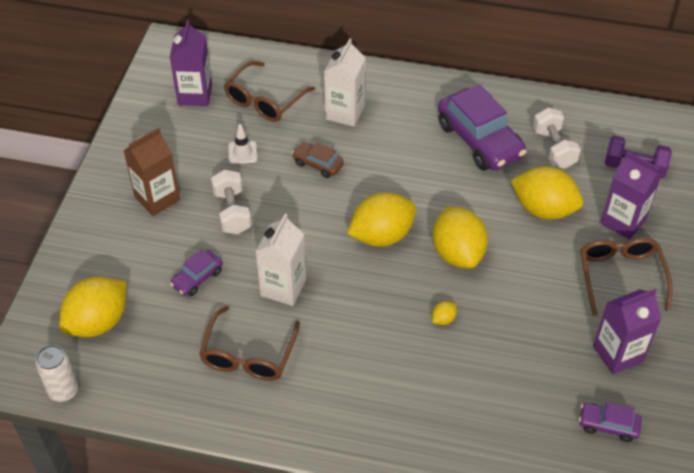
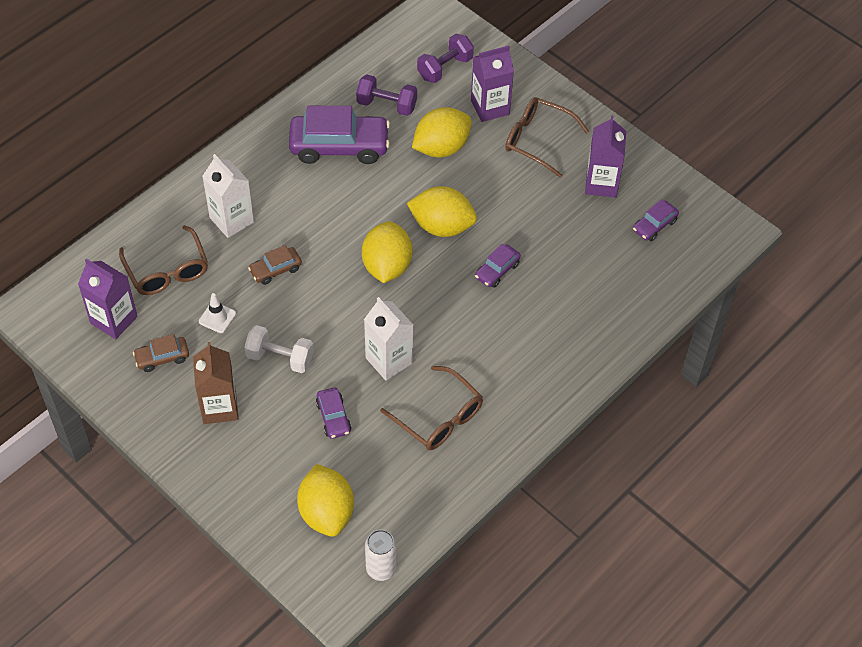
camera: 60 degrees left, 5 degrees up
(180, 140) = (162, 358): none -> brown car
(443, 319) = (497, 270): yellow lemon -> purple car
(553, 148) = (386, 105): white dumbbell -> purple dumbbell

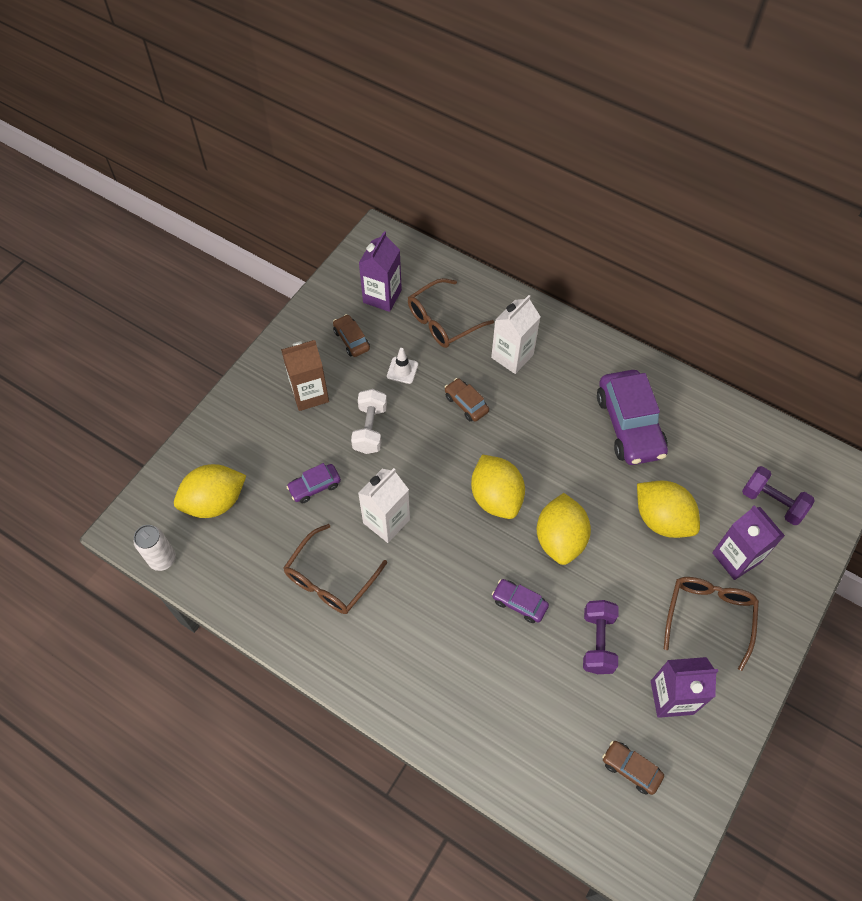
camera: 80 degrees right, 5 degrees up
(386, 105) = (699, 456): purple dumbbell -> purple dumbbell (597, 642)
(387, 266) = (496, 497): yellow lemon -> yellow lemon turned 75 degrees clockwise
(654, 225) = (631, 769): purple car -> brown car

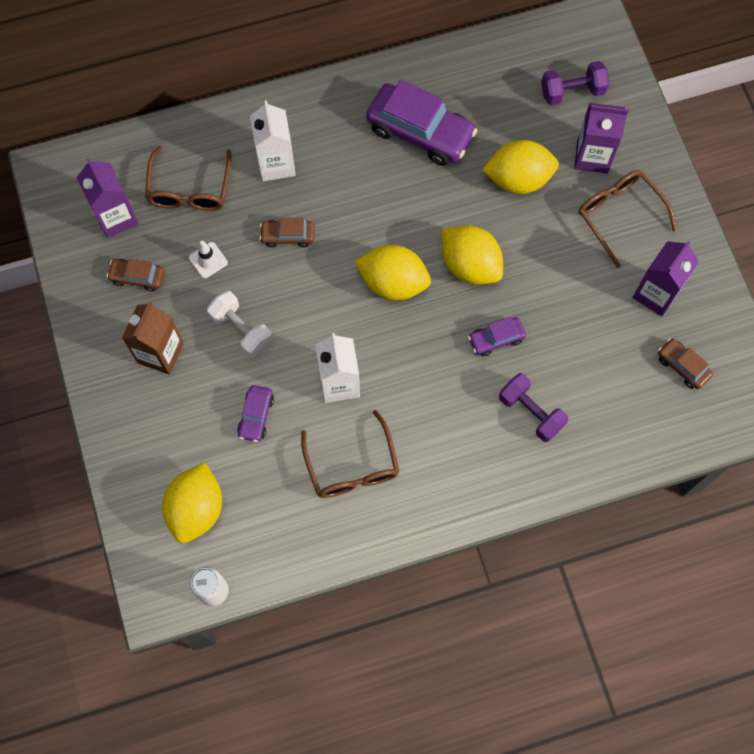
camera: 50 degrees left, 10 degrees up
(597, 642) = (573, 309): purple dumbbell -> purple dumbbell (530, 412)
(631, 769) = (682, 366): brown car -> brown car turned 60 degrees clockwise

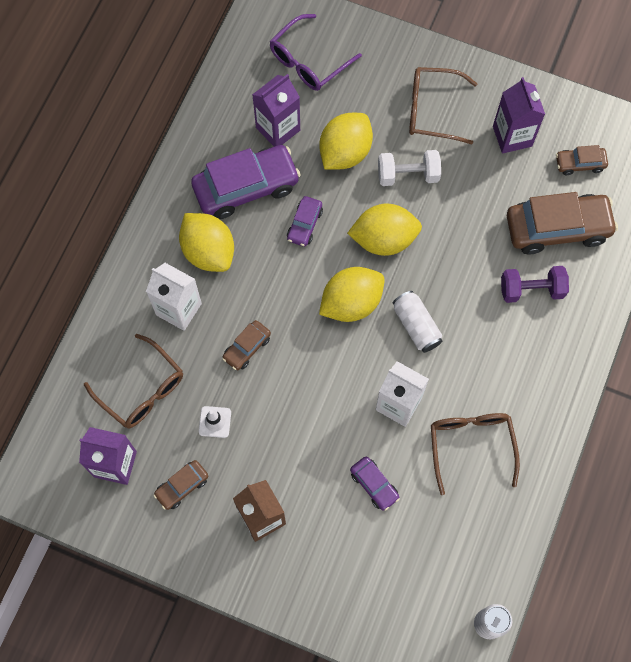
camera: 50 degrees left, 0 degrees up
(196, 509) = (412, 587): yellow lemon -> yellow lemon (208, 251)
(241, 330) = (295, 441): white dumbbell -> white dumbbell (408, 175)
(352, 466) = (471, 446): brown glasses -> brown glasses turned 120 degrees counterclockwise
(417, 346) = (416, 326): none -> white can
(496, 339) = (456, 268): purple car -> purple car (304, 224)
(572, 92) = (309, 61): purple dumbbell -> purple glasses
(592, 156) = (371, 90): purple carton -> purple carton (278, 129)
(605, 392) = (557, 228): none -> brown car

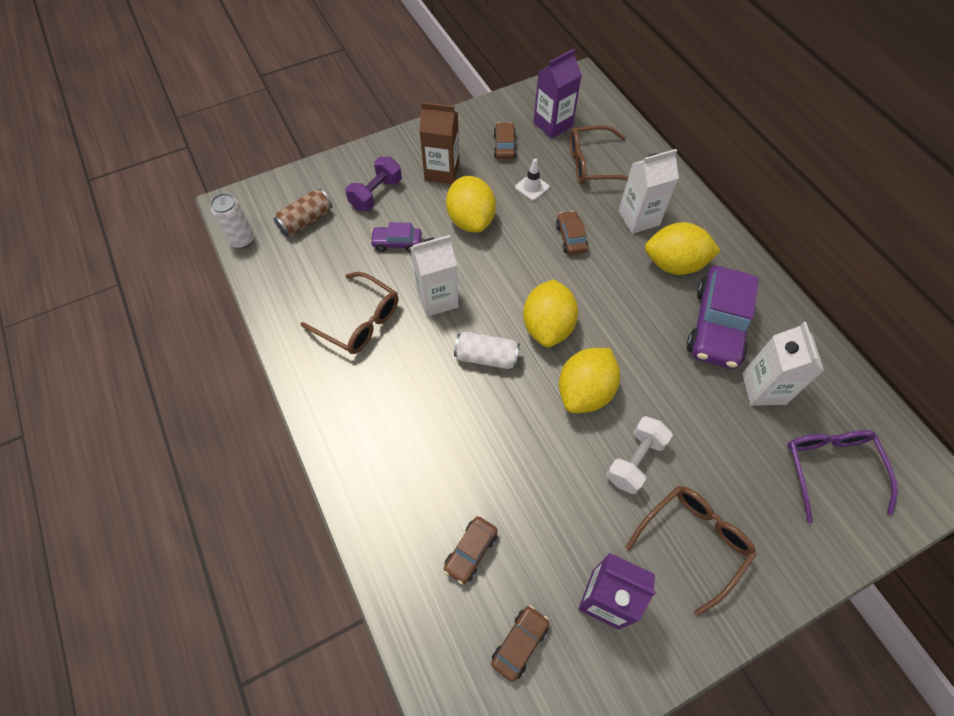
camera: 130 degrees right, 10 degrees down
(278, 129) = (763, 388): purple carton -> white carton
(304, 224) = (647, 343): purple car -> none
(345, 152) = (699, 425): yellow lemon -> yellow lemon (471, 220)
(420, 587) = (306, 221): none -> brown can
(531, 290) = (434, 473): purple dumbbell -> purple dumbbell (376, 194)
(557, 228) = (470, 551): brown car -> brown car, size x0.49

